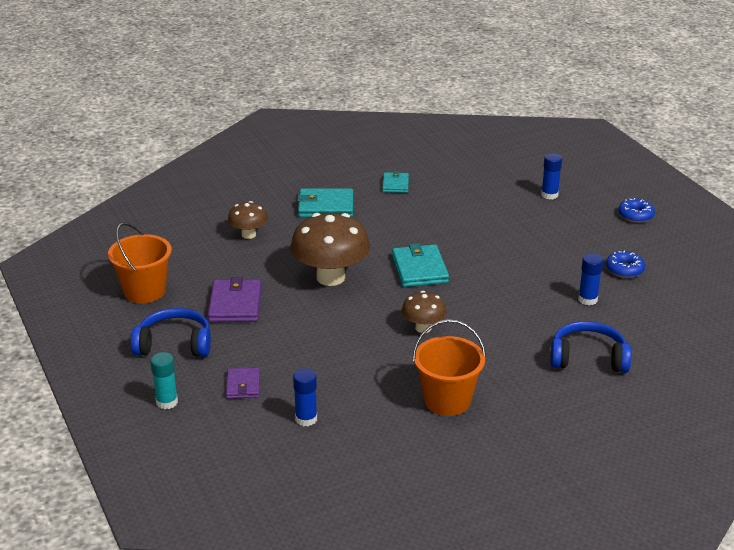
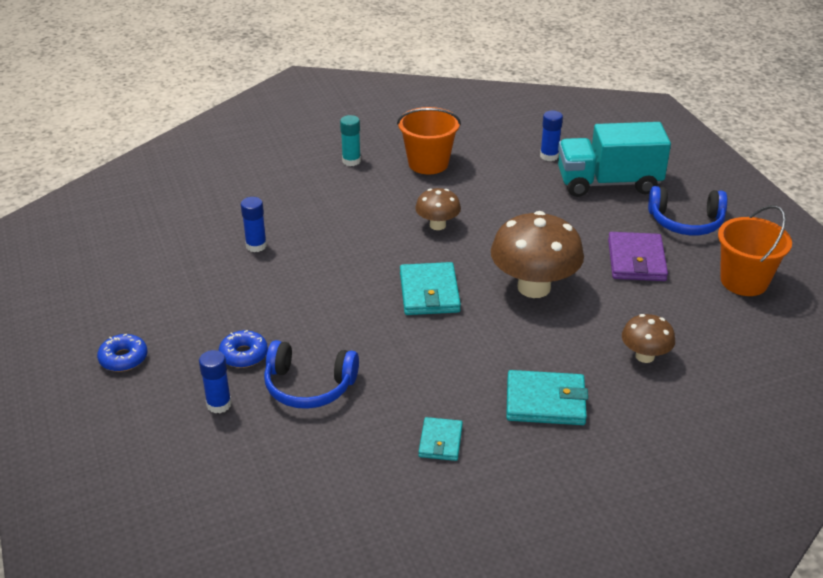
camera: 175 degrees left, 5 degrees up
(167, 402) = (672, 173): turquoise glue stick -> turquoise glue stick (351, 161)
(243, 385) = (608, 183): purple wallet -> turquoise truck
(588, 358) = (289, 190): blue headphones -> blue headphones (309, 386)
(624, 269) = (193, 279): blue donut -> blue donut (244, 355)

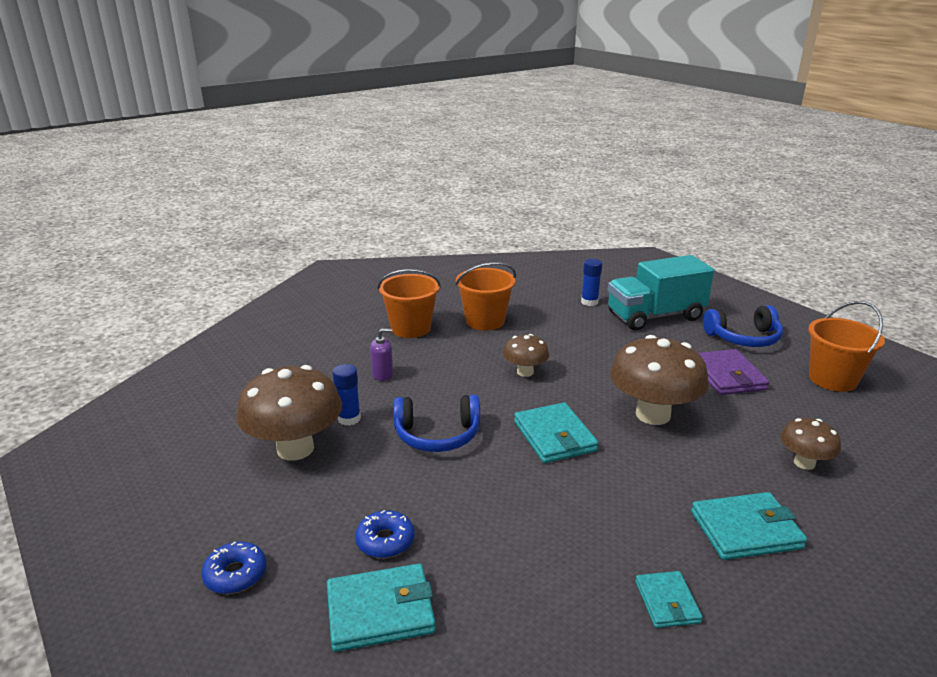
camera: 15 degrees left, 10 degrees down
(201, 266) = (295, 449): none -> brown mushroom
(219, 404) = (380, 611): blue glue stick -> turquoise wallet
(303, 207) = (382, 374): none -> purple soap dispenser
(309, 386) = (479, 564): blue headphones -> blue headphones (437, 435)
(351, 161) = (411, 328): turquoise glue stick -> orange bucket

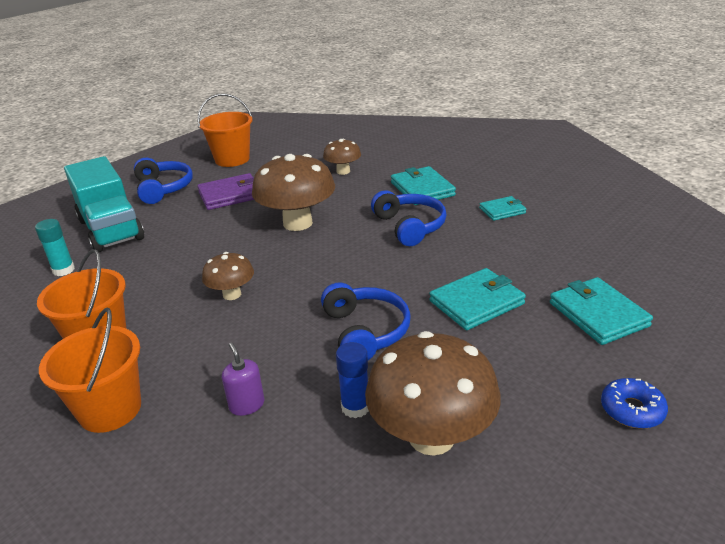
camera: 100 degrees left, 5 degrees up
(385, 541) = (528, 329): blue donut -> none
(554, 436) = (344, 265): turquoise wallet -> turquoise wallet (476, 302)
(589, 302) = (63, 270): blue glue stick -> turquoise glue stick
(631, 497) = (410, 226): none -> blue headphones

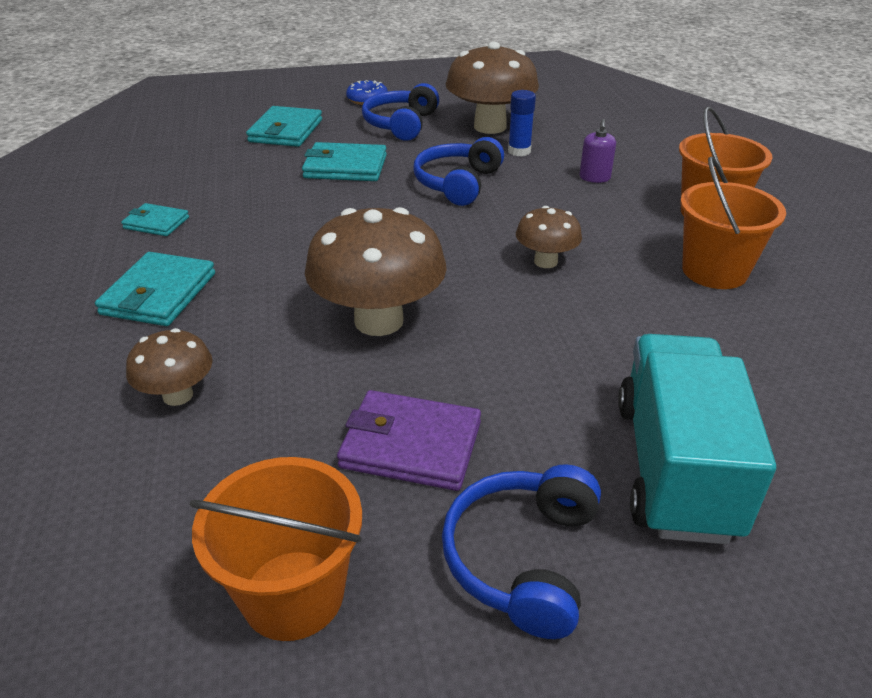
camera: 145 degrees left, 5 degrees up
(63, 270) = (767, 403): turquoise glue stick -> none
(410, 226) = (270, 250): blue headphones -> blue headphones (401, 124)

